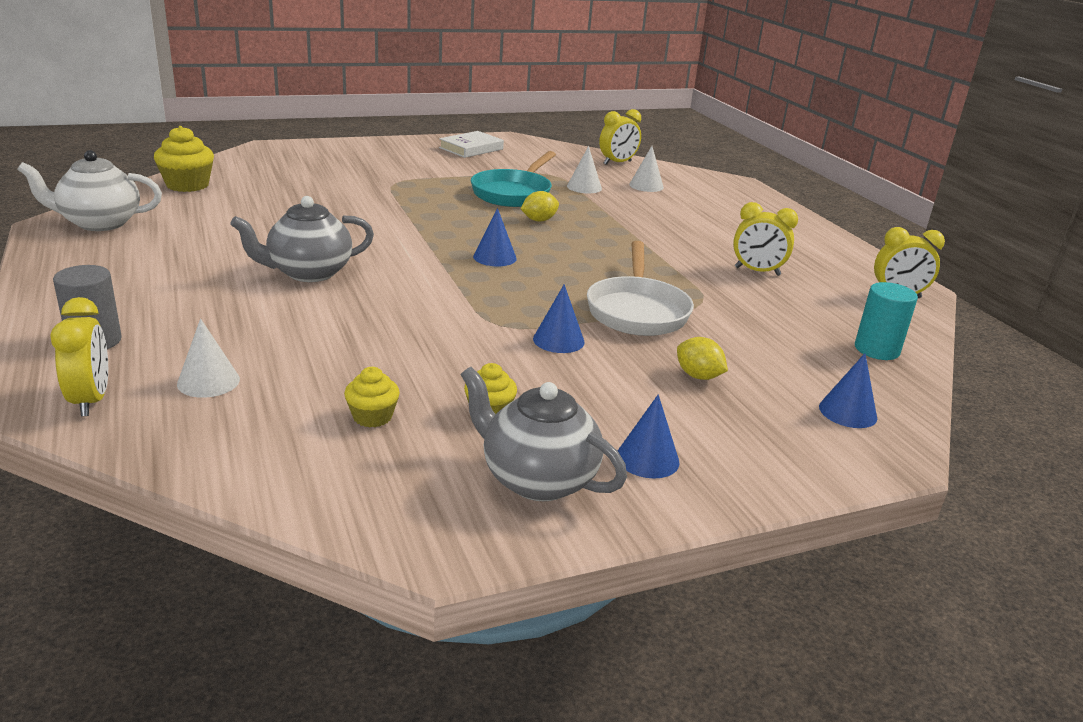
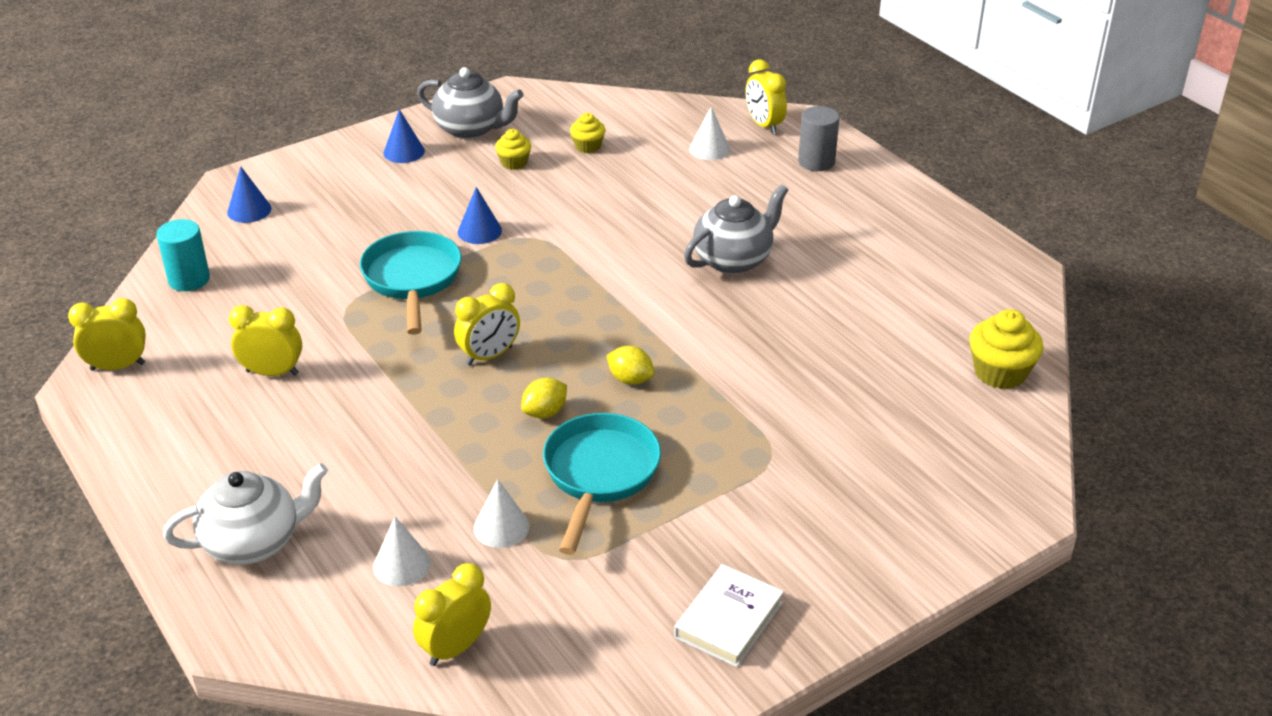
camera: 170 degrees right, 10 degrees up
(99, 223) = (990, 281): white teapot -> white teapot (254, 542)
(494, 257) = (571, 325): blue cone -> none
(572, 252) = (489, 356): none -> yellow clock
(637, 311) = (412, 280): white pan -> turquoise pan
(698, 376) = (362, 219): yellow lemon -> yellow lemon (630, 379)

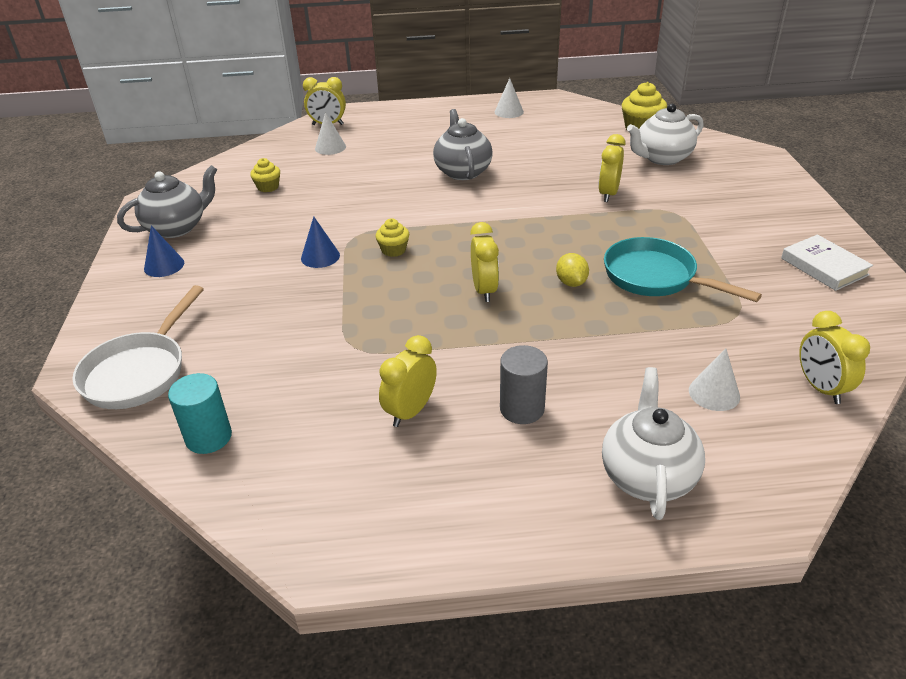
camera: 60 degrees left, 0 degrees up
(117, 366) = (306, 523): yellow clock -> yellow clock (608, 194)
(249, 210) = (139, 372): blue cone -> white pan
(412, 280) = (351, 303): turquoise pan -> none
(501, 527) = (691, 333): white cone -> white cone (509, 112)
(514, 163) = (248, 220): yellow cupcake -> yellow cupcake (393, 250)
(630, 379) = (559, 240): yellow lemon -> none
(816, 162) = (388, 120): grey cylinder -> grey cylinder (522, 409)
(920, 413) = (662, 158): none -> white teapot

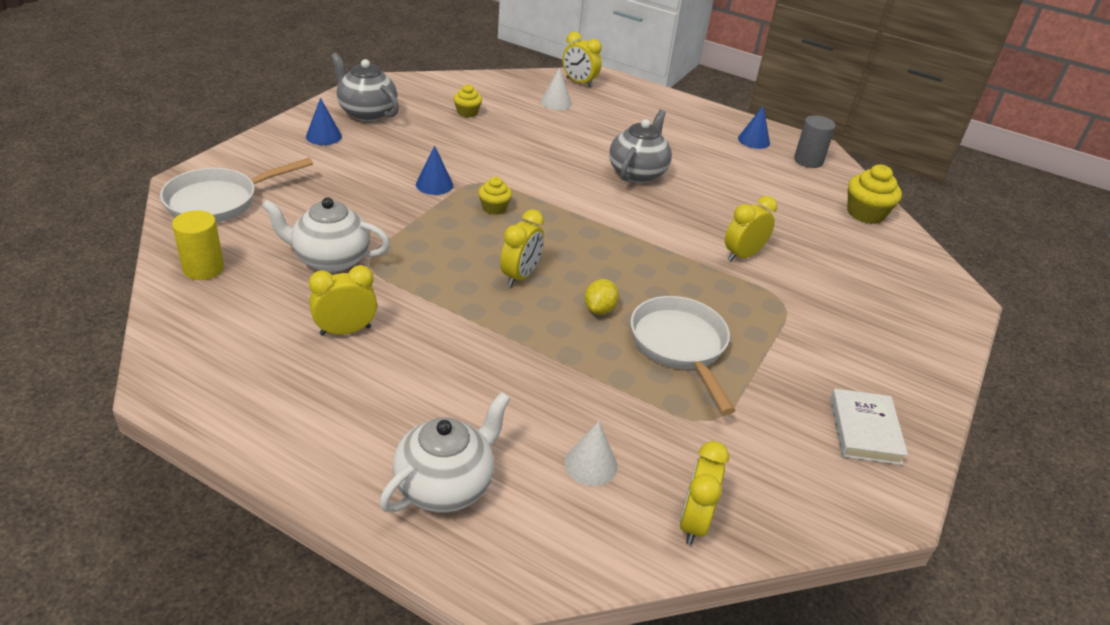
camera: 30 degrees right, 0 degrees up
(177, 227) = (366, 113): grey teapot -> grey teapot turned 135 degrees counterclockwise
(208, 437) = (203, 268): turquoise cylinder -> yellow cylinder
(509, 112) = (753, 140): white cone -> blue cone
(522, 409) = (423, 378): grey cylinder -> grey cylinder (808, 161)
(655, 277) = (680, 347): turquoise pan -> white pan
(662, 158) = (845, 250): white teapot -> white teapot (330, 259)

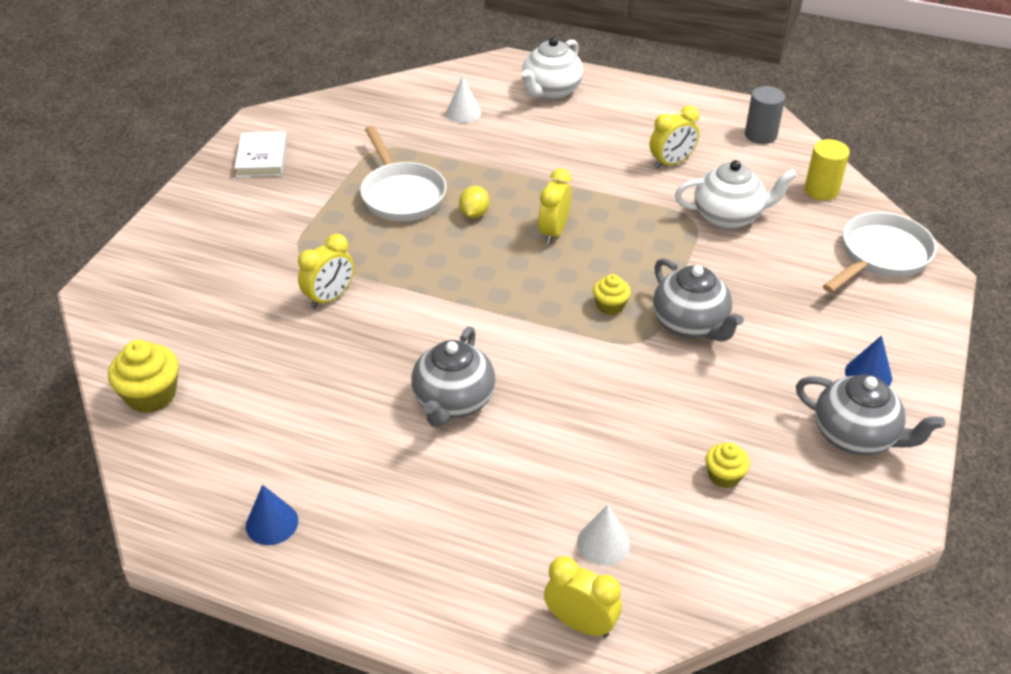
camera: 175 degrees right, 5 degrees up
(434, 184) = (690, 325): blue cone -> grey teapot
(693, 522) = (396, 96): yellow clock -> none
(808, 161) = (194, 491): grey cylinder -> grey cylinder (760, 135)

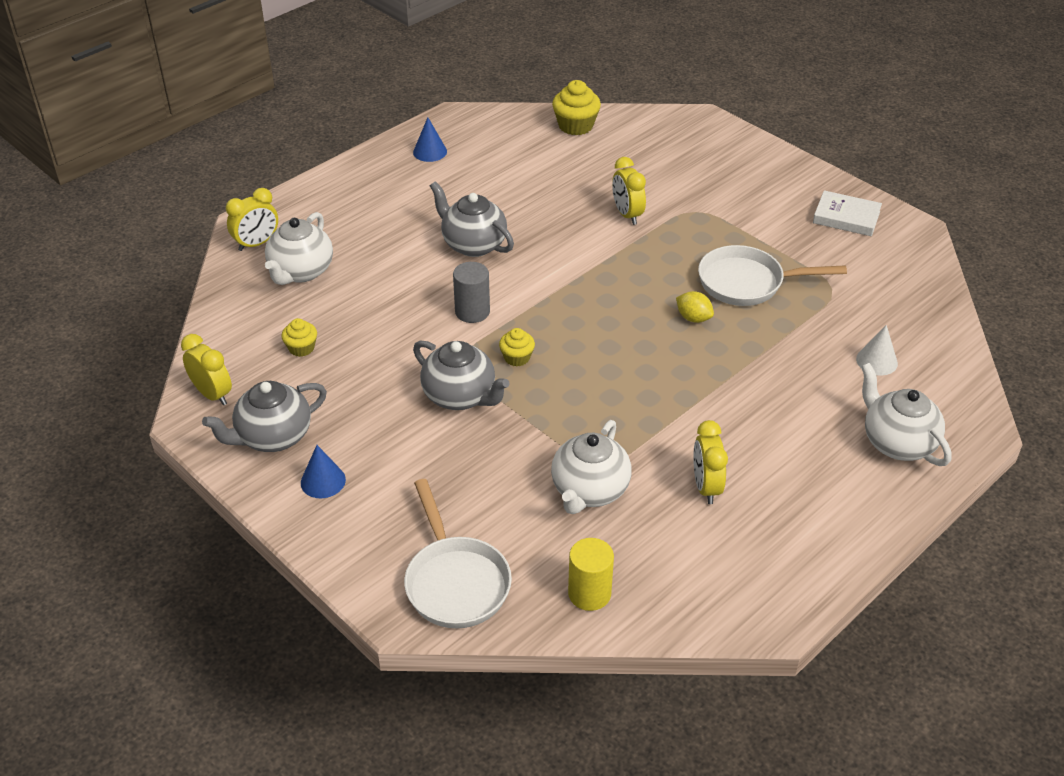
camera: 115 degrees right, 0 degrees up
(553, 232) = (637, 358): yellow clock -> yellow clock (212, 394)
(603, 543) = (301, 272): white cone -> white teapot
(690, 325) = (460, 396): grey teapot -> grey teapot turned 135 degrees counterclockwise
(760, 135) = (723, 594): grey cylinder -> grey cylinder (472, 312)

